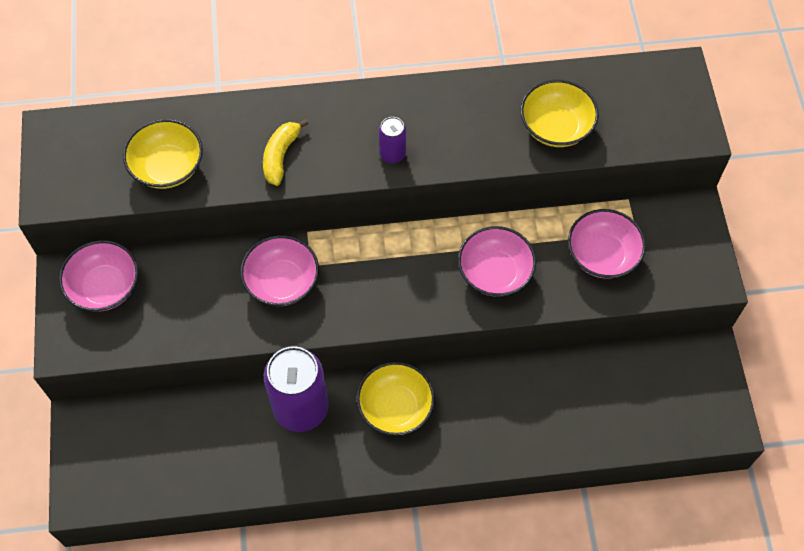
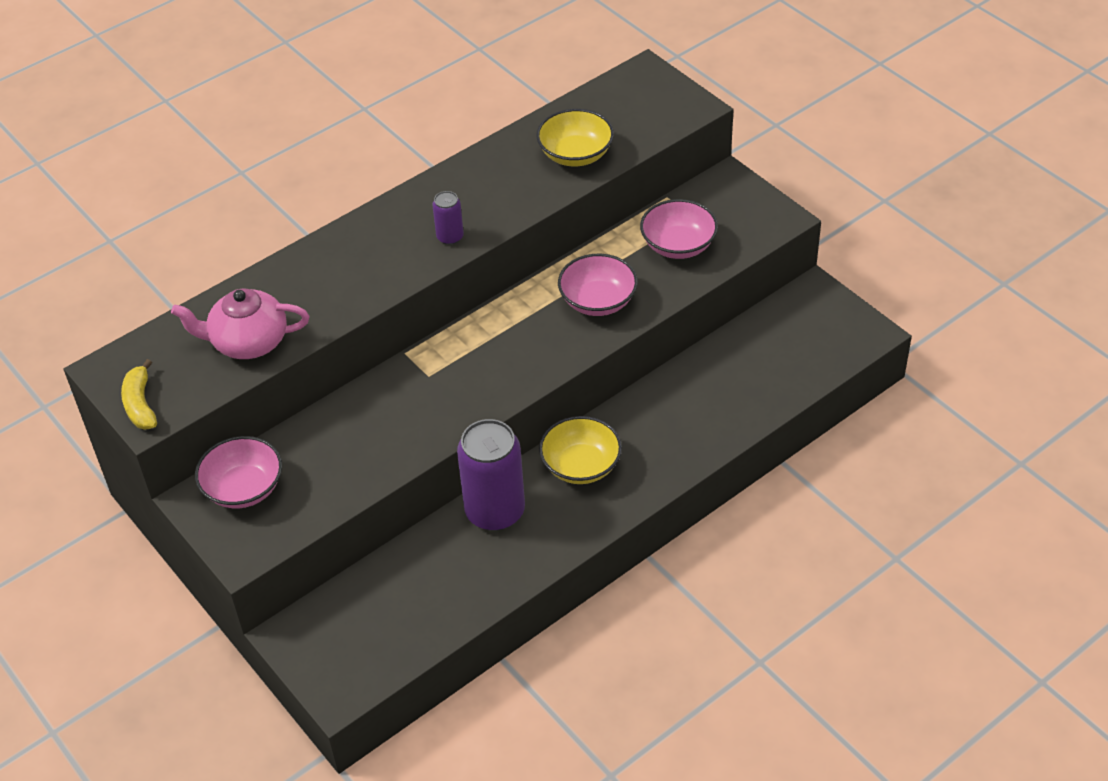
camera: 30 degrees left, 15 degrees down
(167, 167) = (248, 342): yellow bowl -> pink teapot
(281, 156) = (349, 285): yellow banana -> yellow banana (140, 404)
(282, 282) = (412, 400): pink bowl -> none

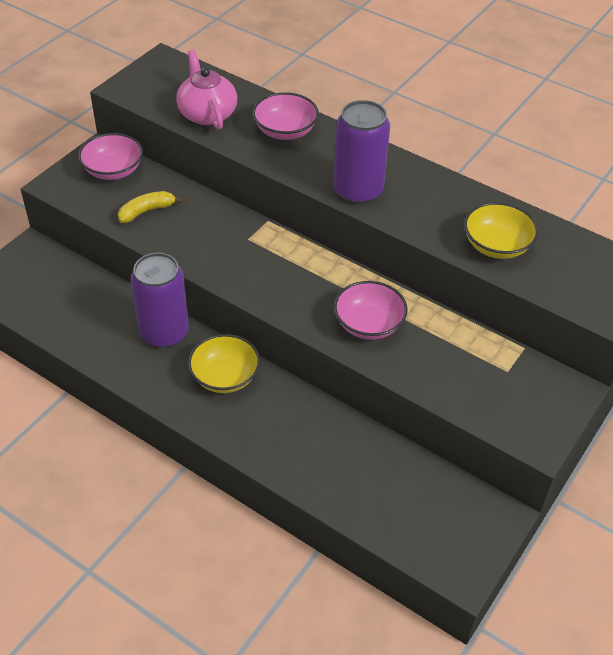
camera: 70 degrees right, 0 degrees up
(140, 404) = (135, 81): yellow banana -> yellow banana (147, 211)
(450, 237) = (358, 190): purple can -> purple can, size x2.11
(678, 245) = (463, 367): pink bowl -> pink bowl (285, 131)

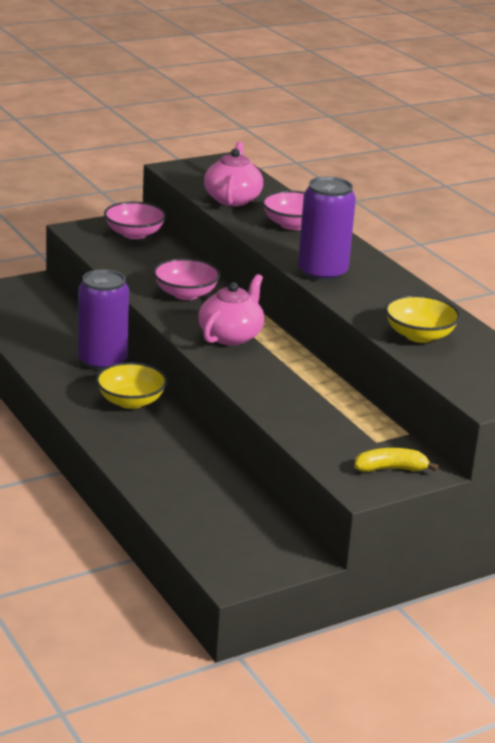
camera: 25 degrees right, 20 degrees down
(147, 211) = (140, 264): yellow banana -> yellow banana (391, 469)
(294, 280) = (231, 336): none -> pink teapot
(368, 324) = (273, 378): pink bowl -> pink bowl (185, 294)

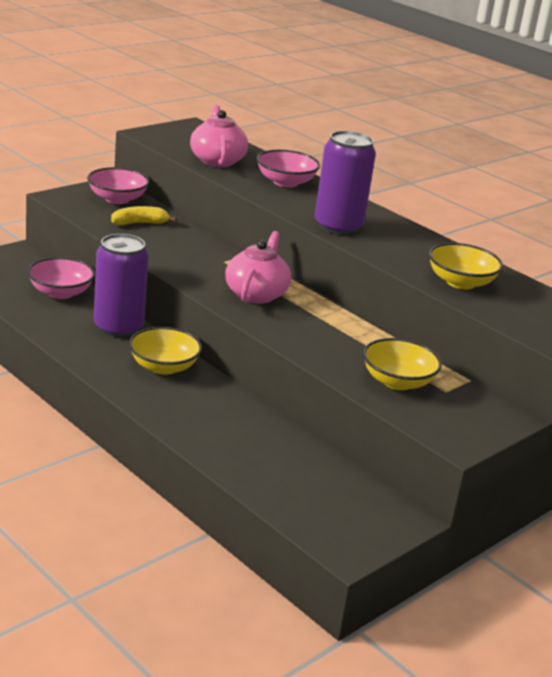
camera: 15 degrees left, 0 degrees up
(185, 294) = (193, 255): pink bowl -> pink bowl (60, 293)
(331, 429) = (397, 382): none -> yellow bowl
(391, 469) = (475, 418): yellow banana -> yellow banana (140, 223)

